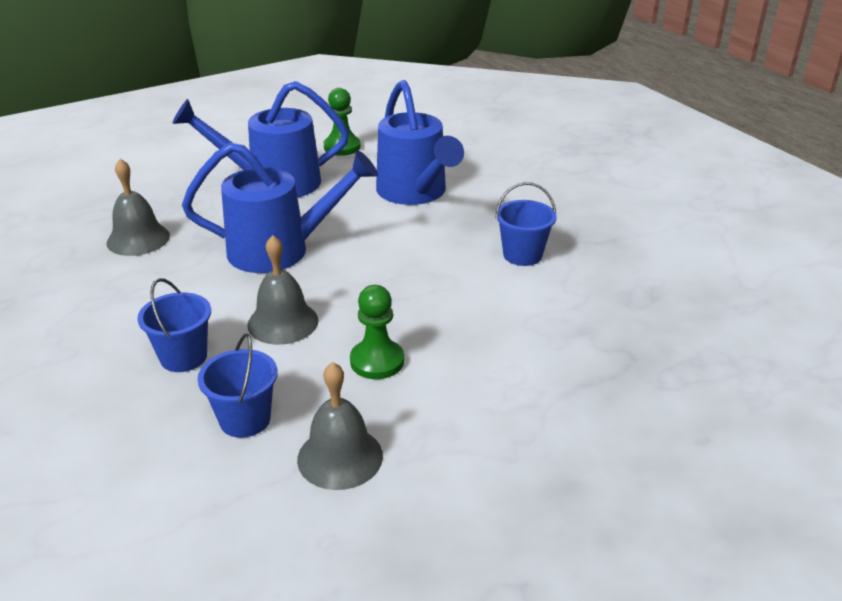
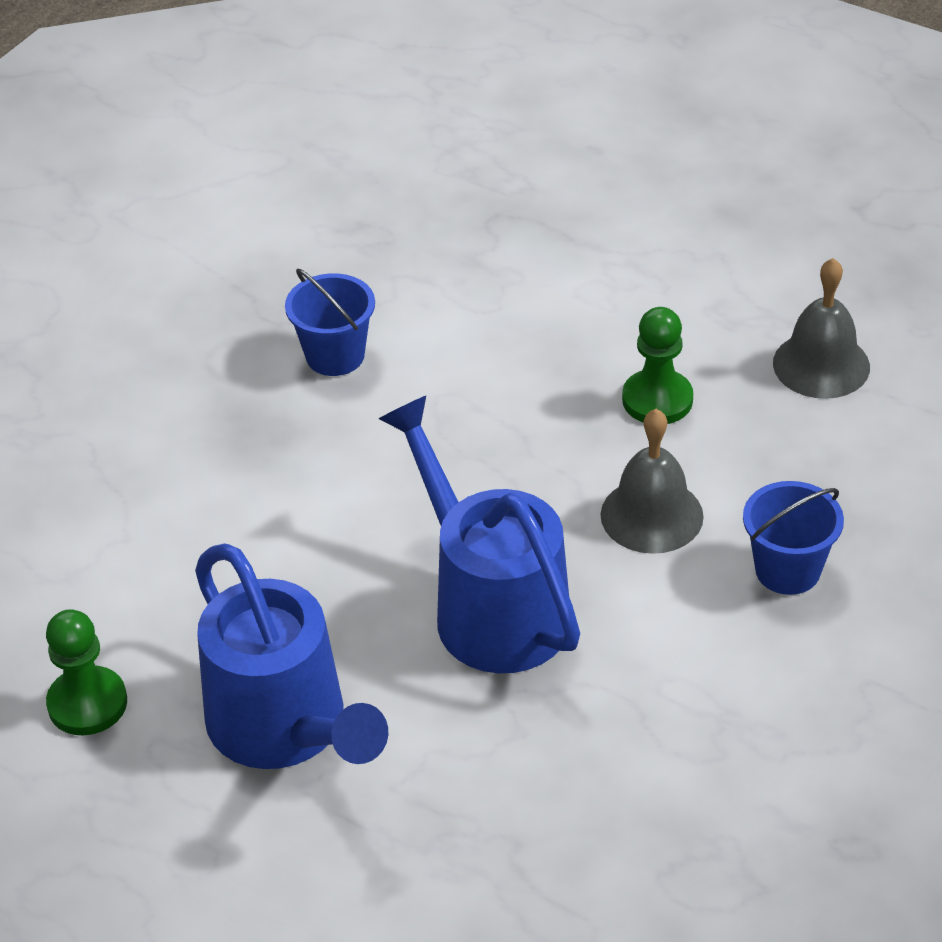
camera: 115 degrees left, 10 degrees up
(138, 239) = (580, 801): grey bell -> none
(245, 419) = (835, 459): blue bucket -> none
(415, 193) = (218, 528): blue watering can -> none

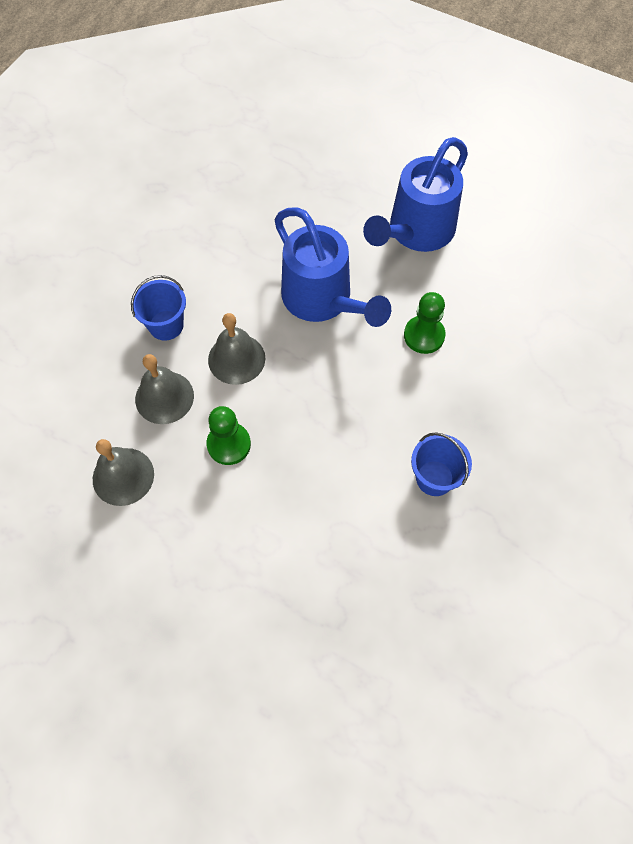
camera: 175 degrees right, 20 degrees up
(87, 703) = (515, 243): green pawn -> green pawn (424, 335)
(287, 730) = (415, 232): blue watering can -> blue watering can turned 105 degrees counterclockwise
(772, 462) = (164, 397): none -> grey bell

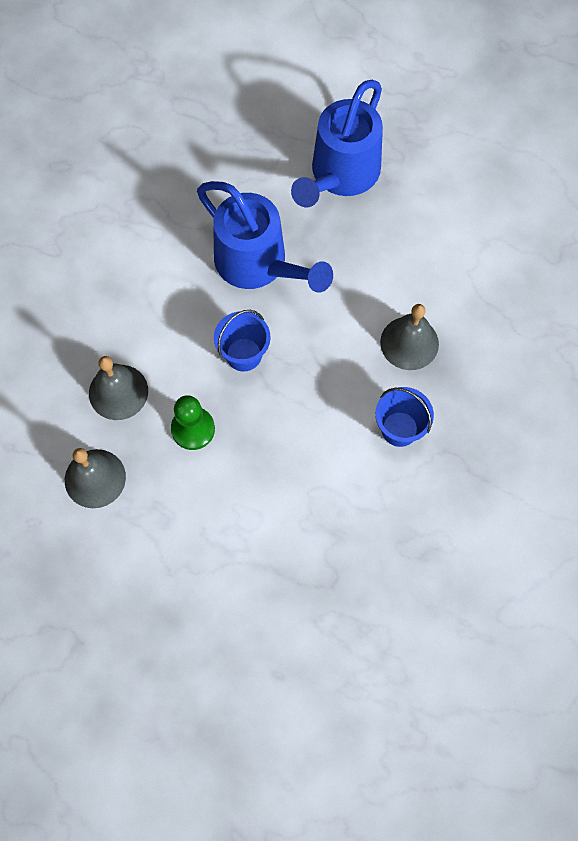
camera: 10 degrees left, 5 degrees up
(166, 325) = (103, 316): blue bucket -> blue bucket (243, 354)
(236, 359) = (183, 340): grey bell -> grey bell (409, 343)
(424, 335) = (366, 286): green pawn -> none

